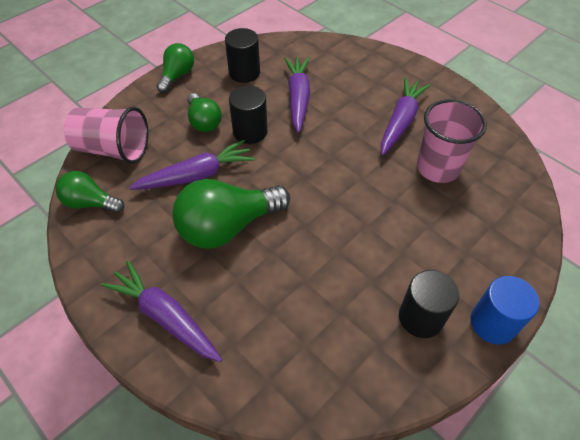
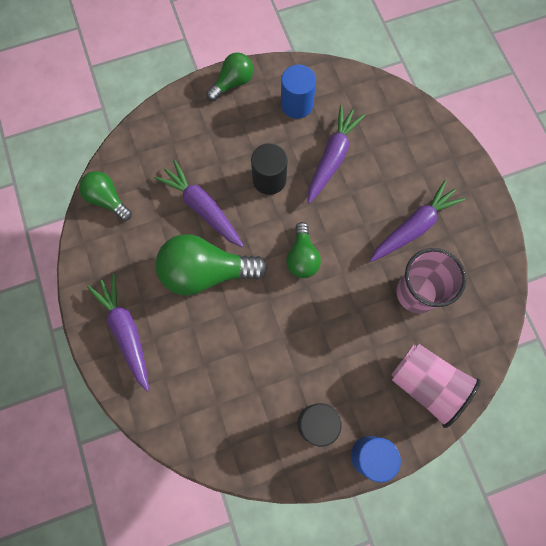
camera: 25 degrees right, 20 degrees up
(113, 149) = (144, 149): pink cup -> pink cup (426, 384)
(196, 175) = (202, 208): purple carrot -> purple carrot turned 135 degrees counterclockwise
(204, 122) = (233, 150): green light bulb -> green light bulb (302, 257)
(244, 73) = (296, 104): black cylinder -> blue cylinder

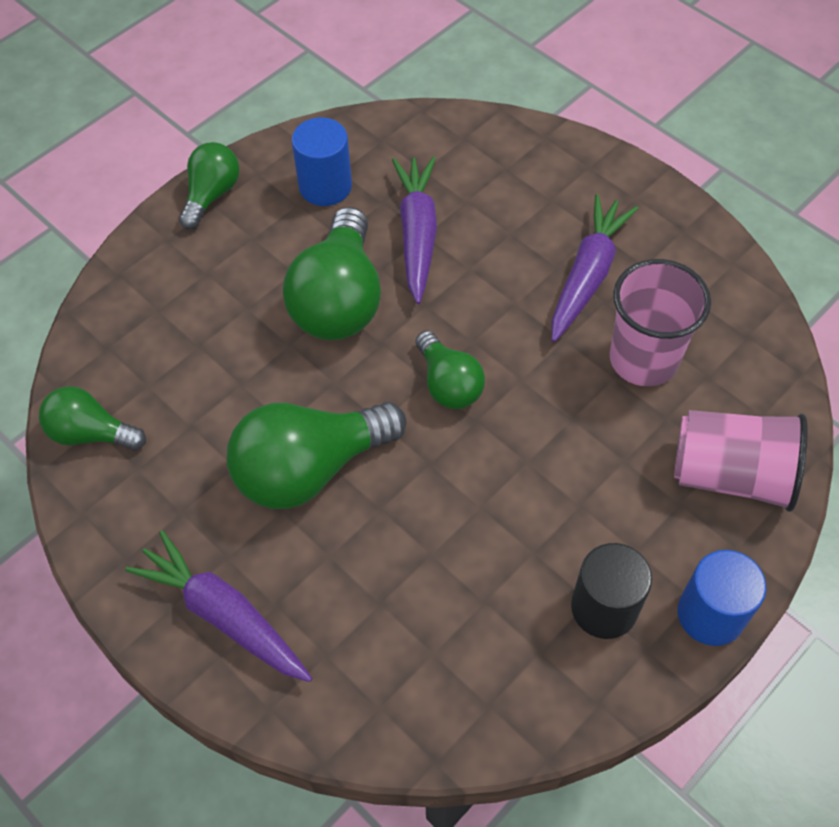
camera: 25 degrees left, 15 degrees down
(202, 208) = (255, 381): purple carrot -> none
(269, 179) = (339, 300): black cylinder -> green light bulb

